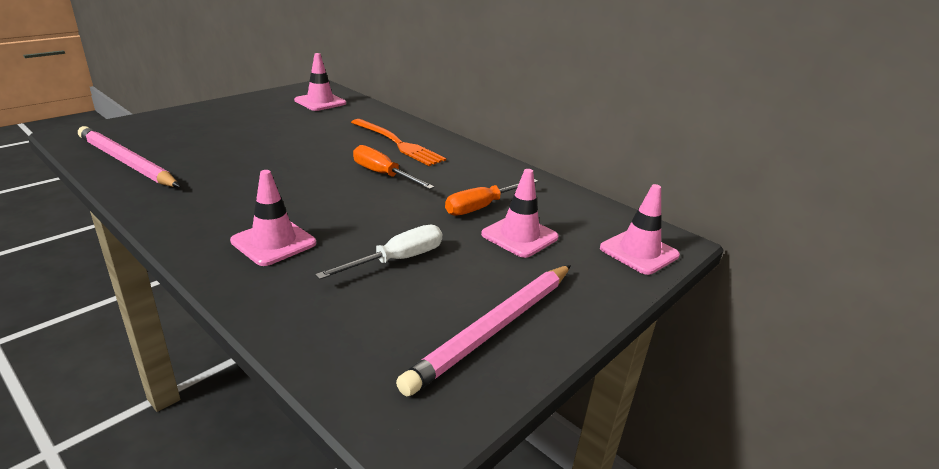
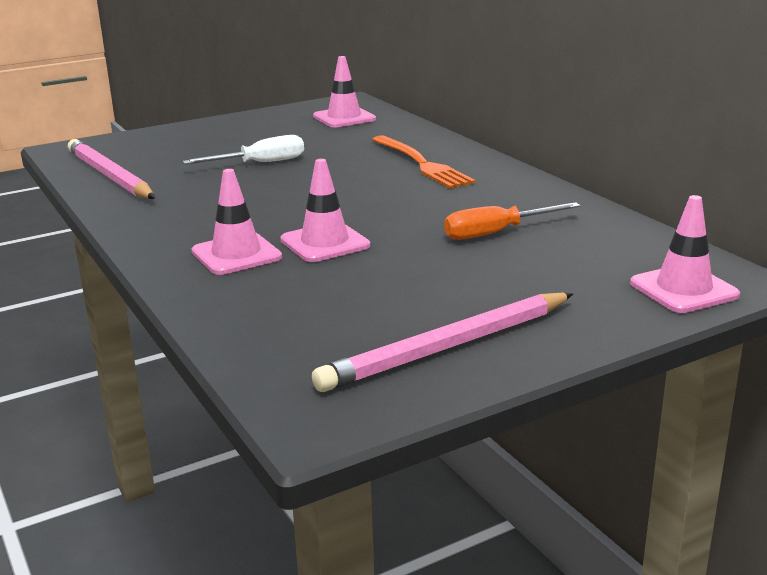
camera: 20 degrees right, 5 degrees down
(383, 174) = (388, 195): orange screwdriver -> none
(397, 260) = (366, 278): white screwdriver -> white screwdriver (260, 163)
(519, 236) = (529, 264): pink traffic cone -> pink traffic cone (325, 243)

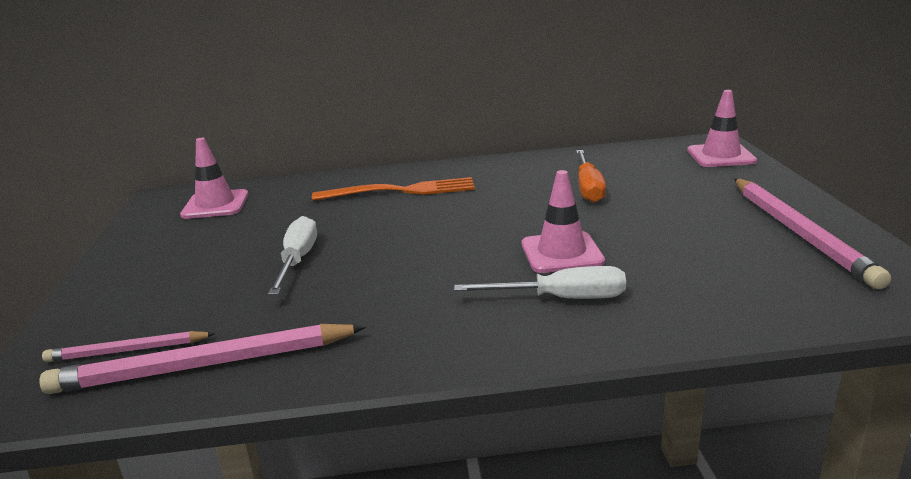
camera: 65 degrees left, 0 degrees up
(121, 155) = (127, 351): none -> pink pencil
(236, 254) = (561, 299): pink traffic cone -> white screwdriver

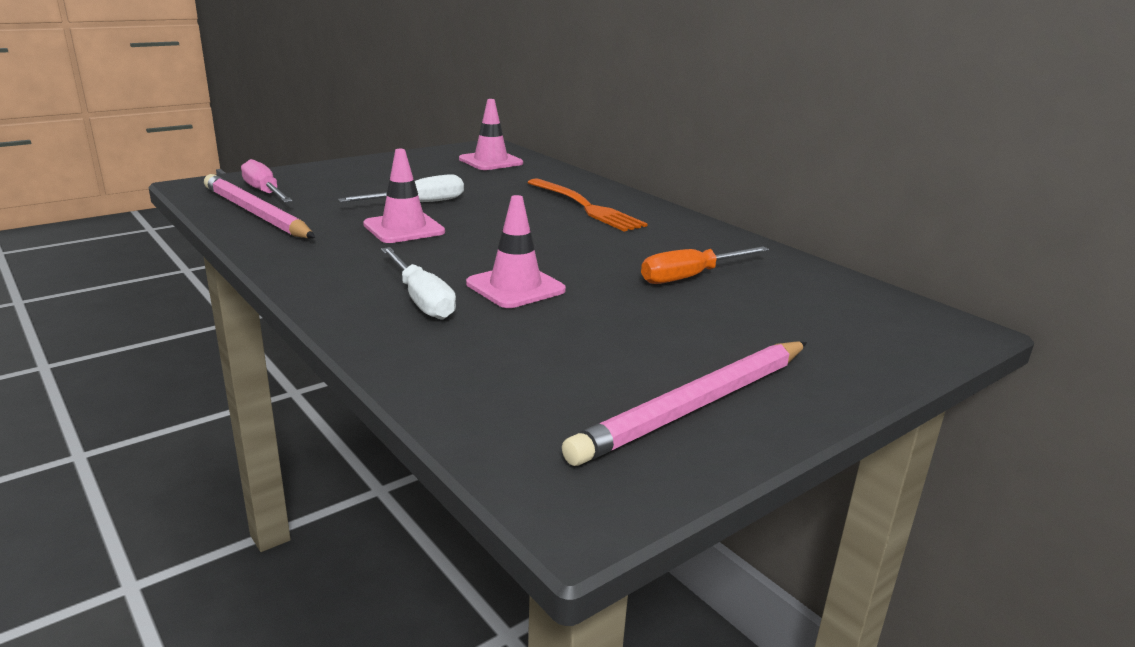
camera: 55 degrees right, 0 degrees up
(127, 351) = (265, 192): pink pencil -> pink screwdriver
(720, 156) = (907, 336): pink traffic cone -> pink traffic cone (404, 228)

